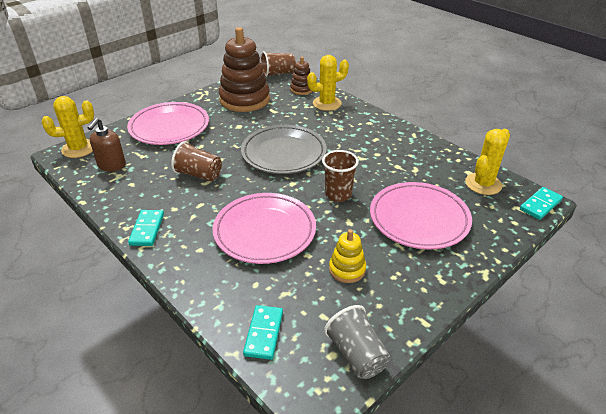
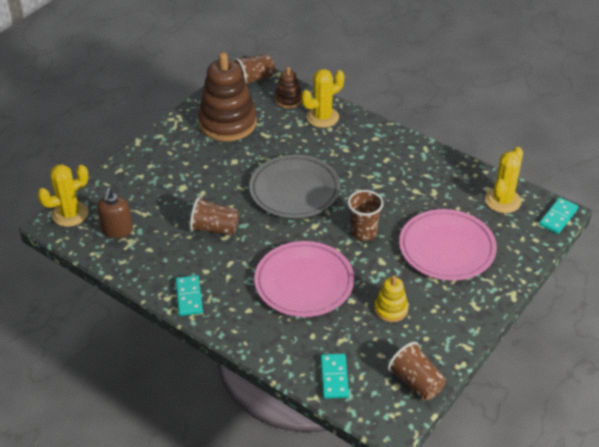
camera: 10 degrees left, 5 degrees up
(169, 127) = (158, 173): pink plate -> none
(357, 354) = (416, 382): grey cup -> brown cup

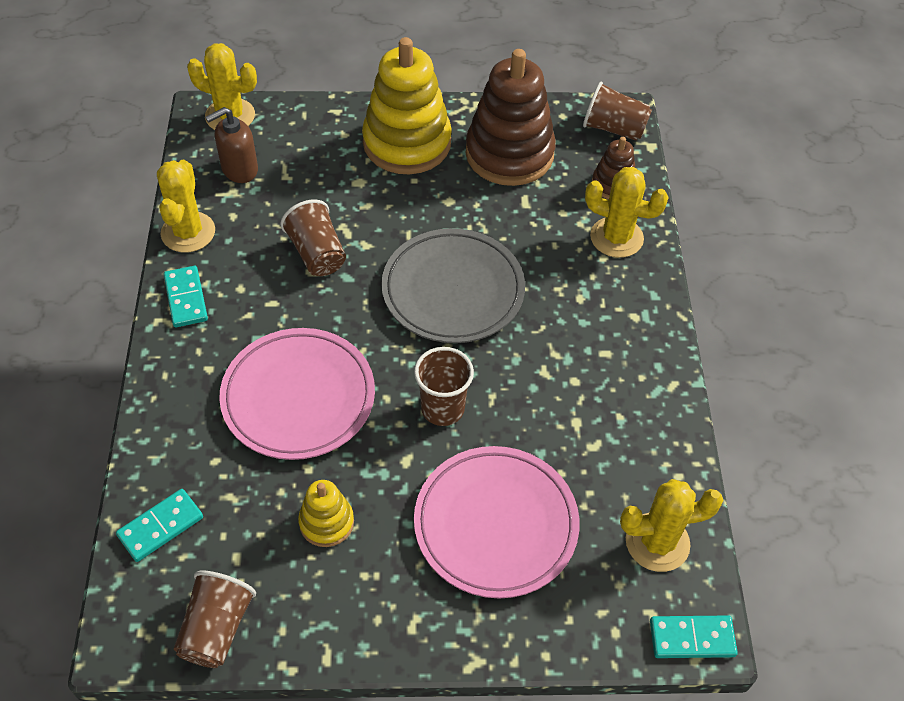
camera: 50 degrees right, 10 degrees up
(140, 274) = (188, 232): none -> yellow cactus
(176, 155) = (407, 143): none -> yellow stacking toy
(189, 297) = (186, 298): turquoise domino -> turquoise domino turned 60 degrees counterclockwise

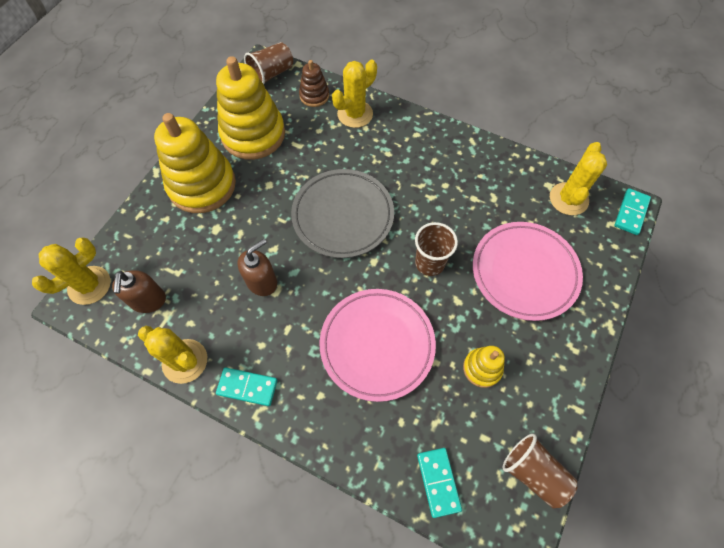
camera: 60 degrees left, 10 degrees up
(317, 253) = (262, 282): brown cup -> brown soap dispenser
(509, 154) = (253, 134): brown stacking toy -> yellow stacking toy

